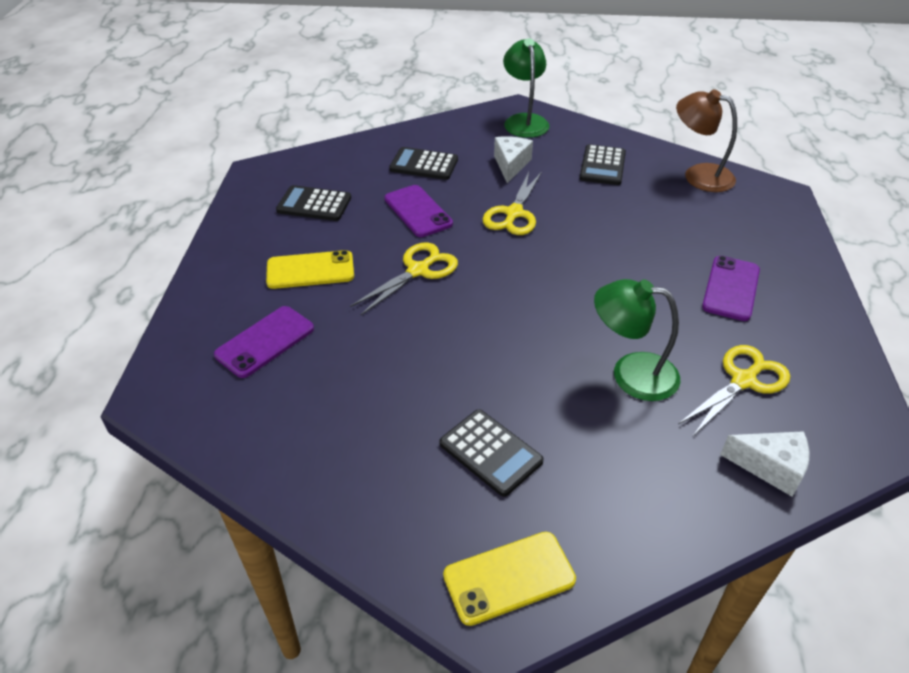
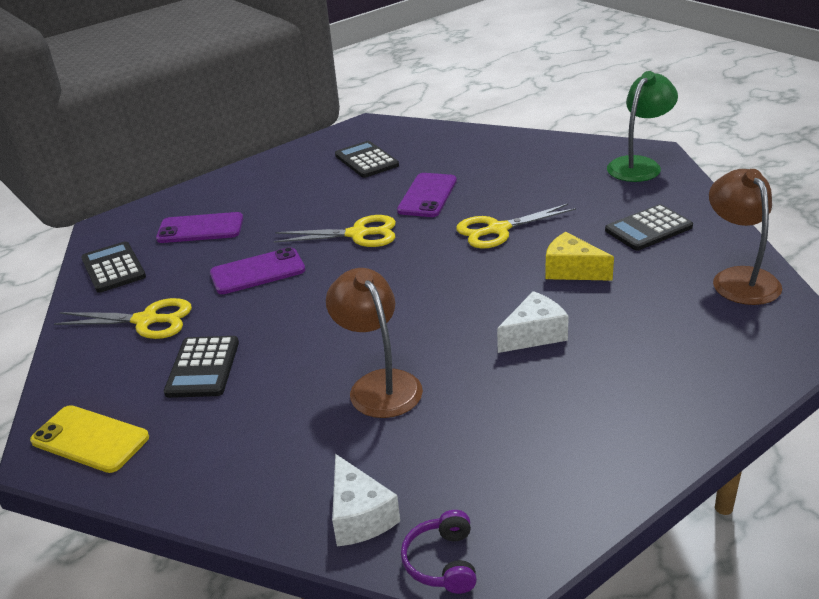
camera: 50 degrees right, 10 degrees down
(310, 270) = (293, 200): yellow phone -> none
(424, 164) = (490, 165): black calculator -> black calculator (113, 268)
(511, 165) = (562, 194): white cheese -> white cheese (534, 335)
(607, 219) = (572, 270): none -> yellow cheese
(631, 373) = (379, 384): green lamp -> brown lamp
(731, 288) = (585, 380): purple phone -> purple phone (257, 272)
(743, 381) = (457, 448): yellow scissors -> yellow scissors (146, 320)
(851, 455) = (442, 562): none -> purple headphones

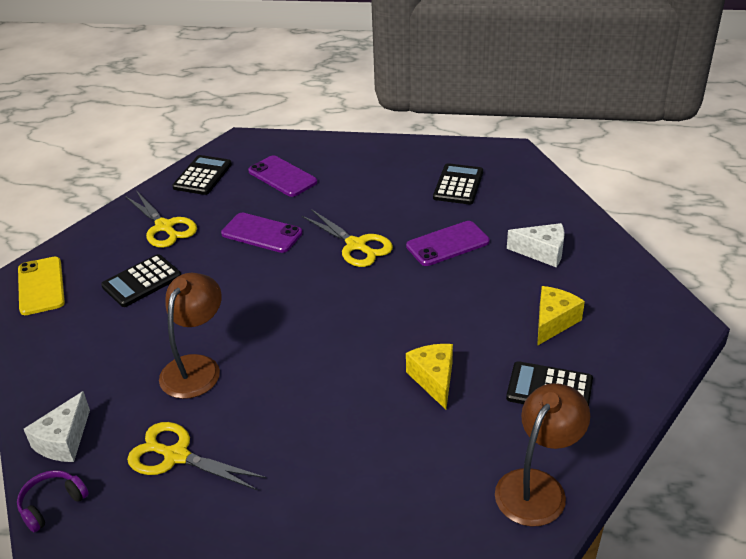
camera: 45 degrees right, 5 degrees up
(498, 230) = (444, 307): yellow scissors -> yellow scissors (176, 456)
(534, 335) = (327, 408): white cheese -> white cheese (542, 252)
(582, 195) = (553, 322): none -> yellow cheese
(639, 165) = (650, 326): green lamp -> none

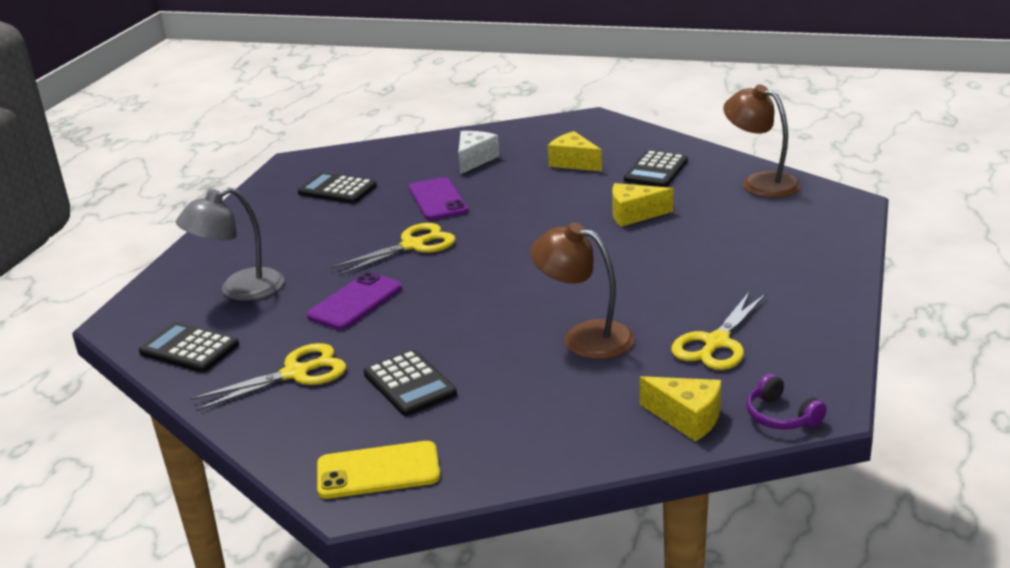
camera: 80 degrees left, 10 degrees down
(64, 441) = (687, 418): white cheese -> yellow cheese
(282, 177) = (239, 290): purple phone -> grey lamp

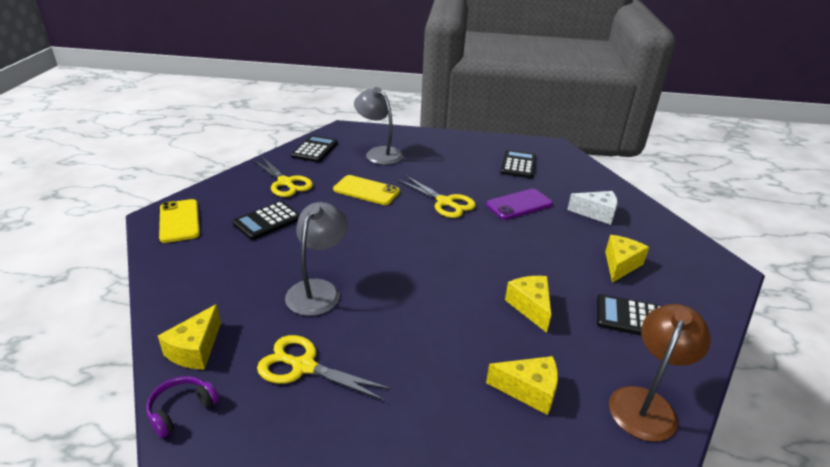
camera: 75 degrees right, 5 degrees up
(355, 302) = (366, 191): purple phone -> yellow phone
(585, 337) = (318, 290): brown lamp -> grey lamp
(748, 228) = (529, 391): none -> yellow cheese

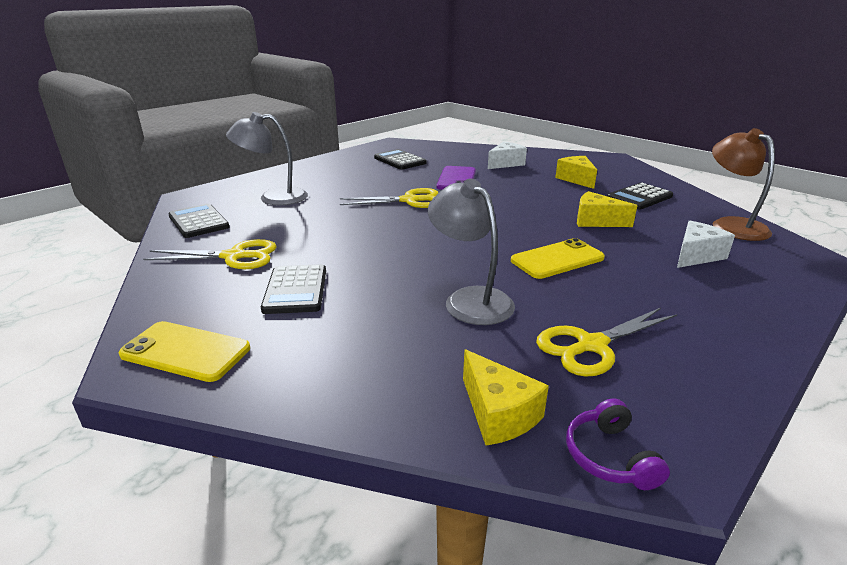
camera: 50 degrees left, 5 degrees down
(366, 191) = (330, 223): yellow phone -> yellow phone (557, 259)
(529, 391) = (696, 255): yellow cheese -> white cheese

